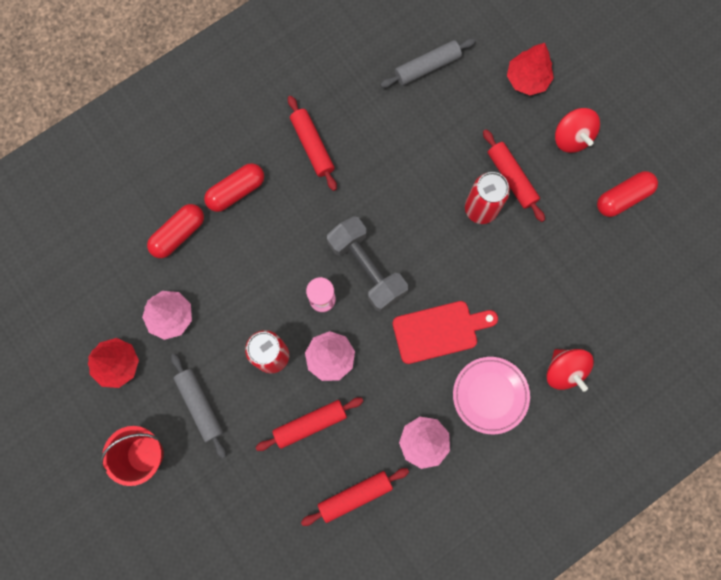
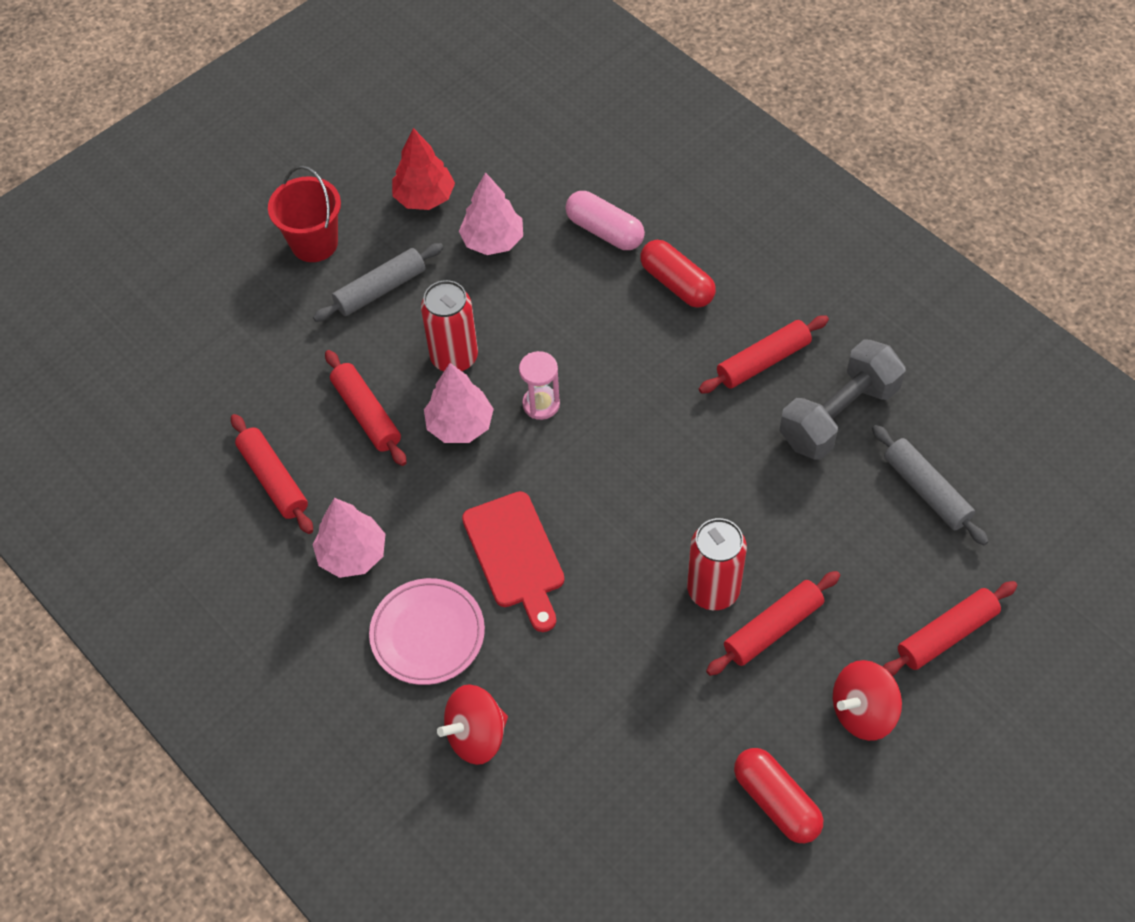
camera: 85 degrees right, 20 degrees down
(178, 234) = (605, 231): red capsule -> pink capsule
(366, 268) = (594, 452): grey dumbbell -> grey dumbbell (838, 415)
(527, 79) = (946, 634): red tree -> red rolling pin

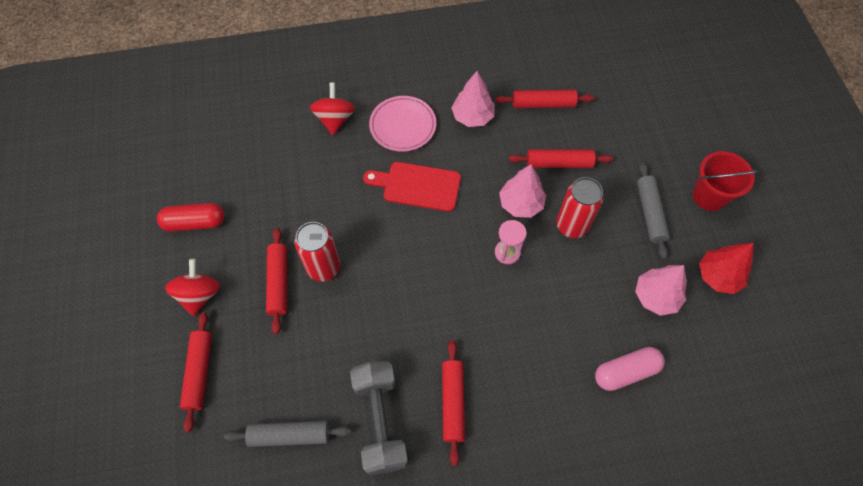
camera: 120 degrees right, 5 degrees up
(677, 284) = (551, 390): red capsule -> none

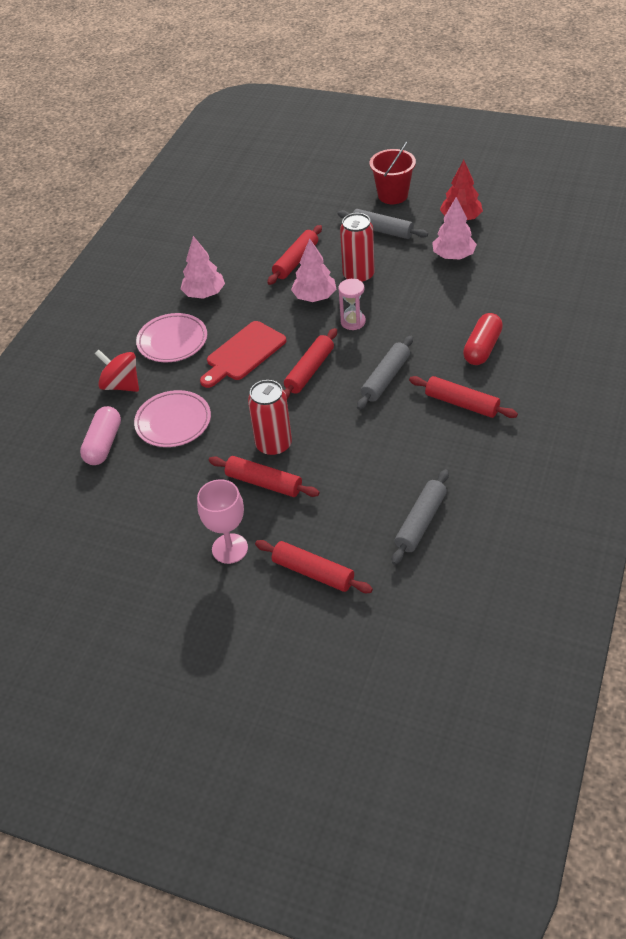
camera: 55 degrees left, 15 degrees down
(195, 223) = (145, 529): red capsule -> red capsule (482, 348)
(199, 295) = (230, 548): red spinning top -> pink goblet
(313, 179) = (173, 422): none -> pink plate
(380, 421) = (448, 455): grey dumbbell -> none
(449, 318) = (385, 378): none -> grey rolling pin
(543, 104) = (231, 248): red rolling pin -> red rolling pin (310, 371)
(626, 372) = (502, 296): pink capsule -> pink capsule (104, 444)

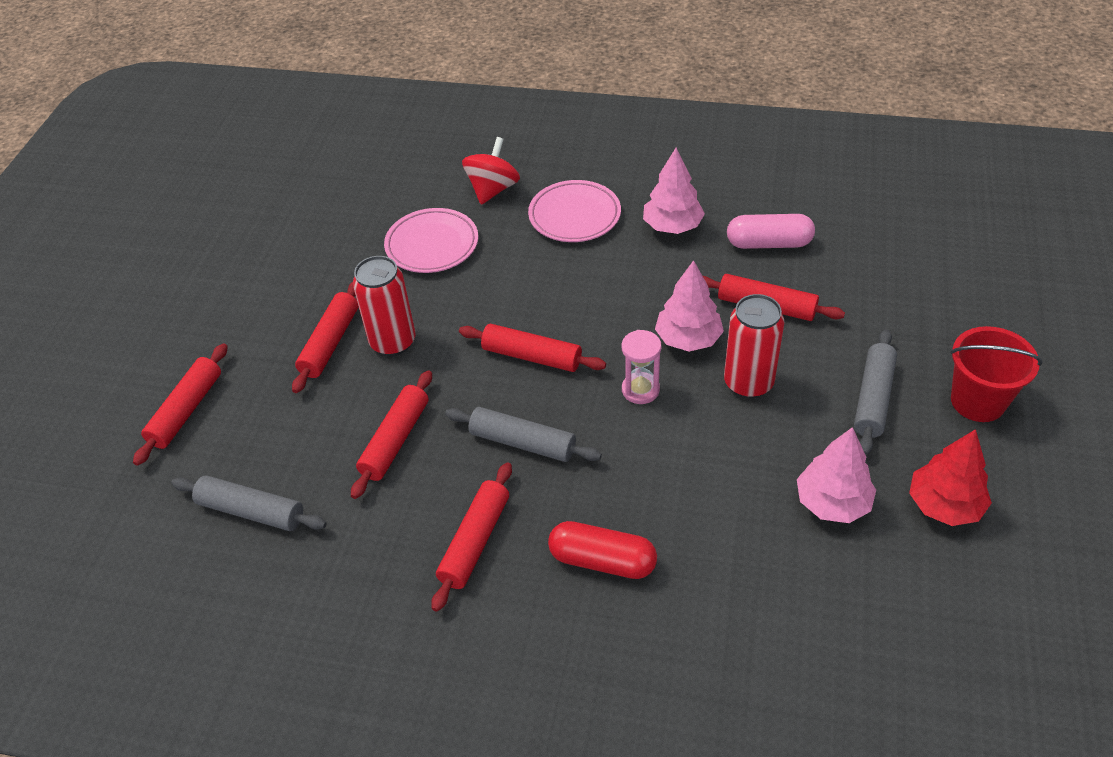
camera: 80 degrees right, 0 degrees up
(104, 444) = (397, 197): pink capsule -> pink capsule (769, 243)
(230, 548) = (232, 330): pink goblet -> none
(243, 353) = (559, 284): red cutting board -> none
(370, 443) = (395, 440): none -> red rolling pin

